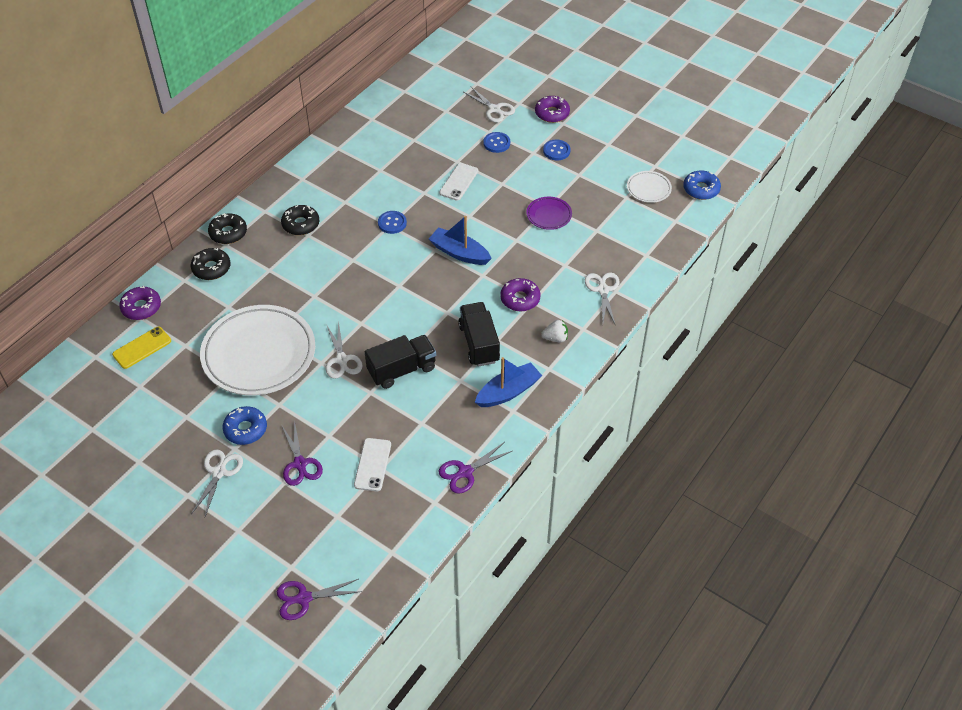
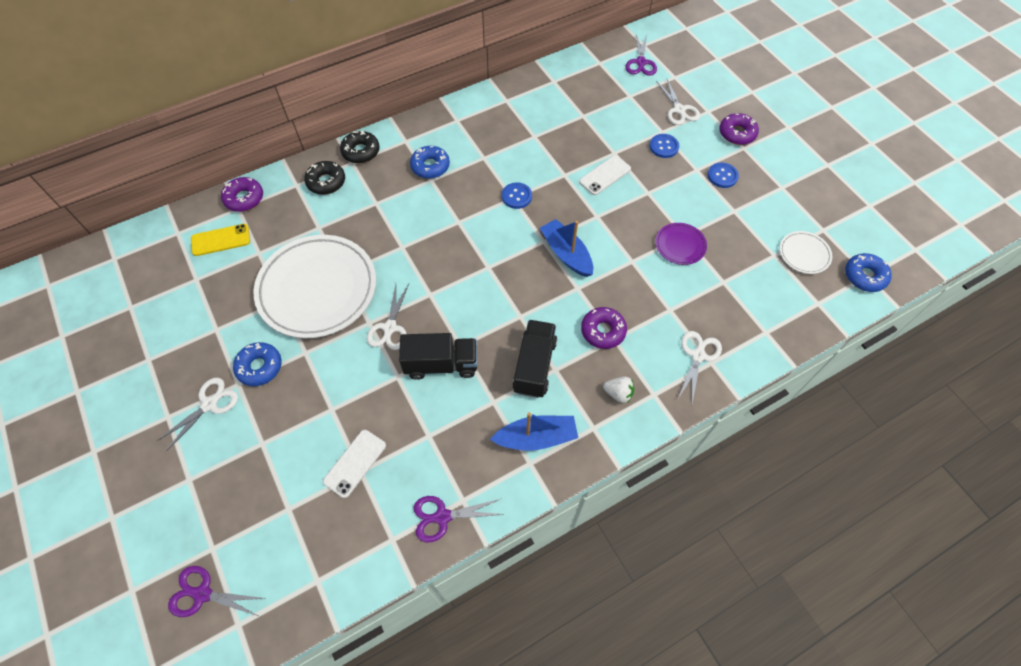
camera: 25 degrees right, 10 degrees up
(300, 464) = (287, 429): purple scissors -> purple scissors (641, 62)
(301, 224) = (430, 166): black donut -> blue donut

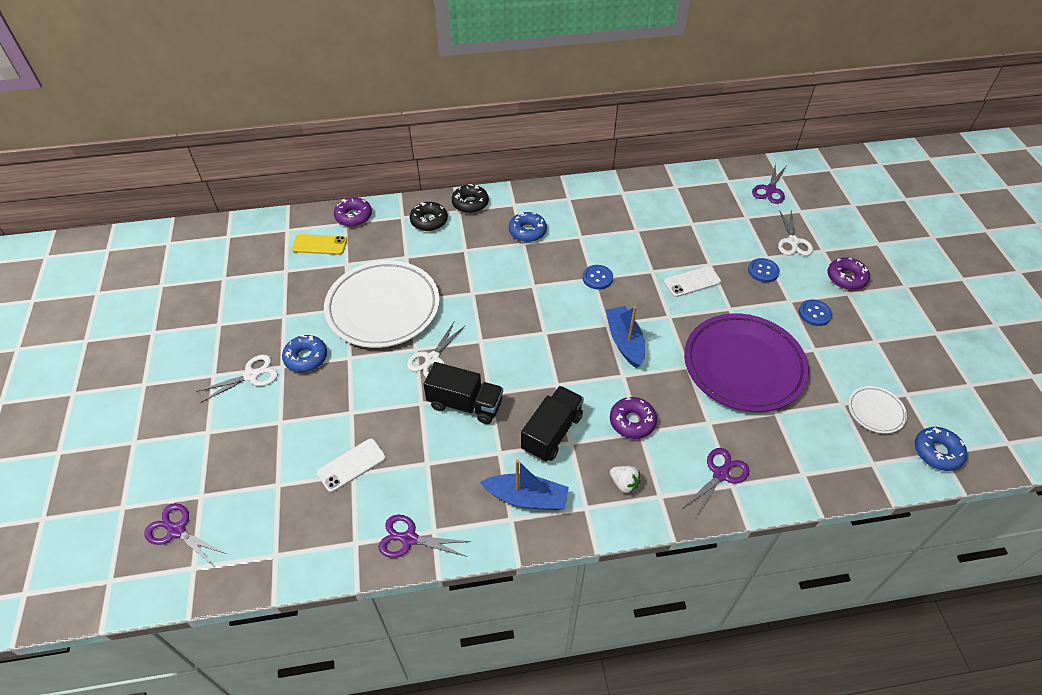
camera: 20 degrees right, 10 degrees down
(680, 245) = (743, 366): purple plate -> purple plate, size x2.27
(698, 356) = (720, 474): white scissors -> purple scissors

